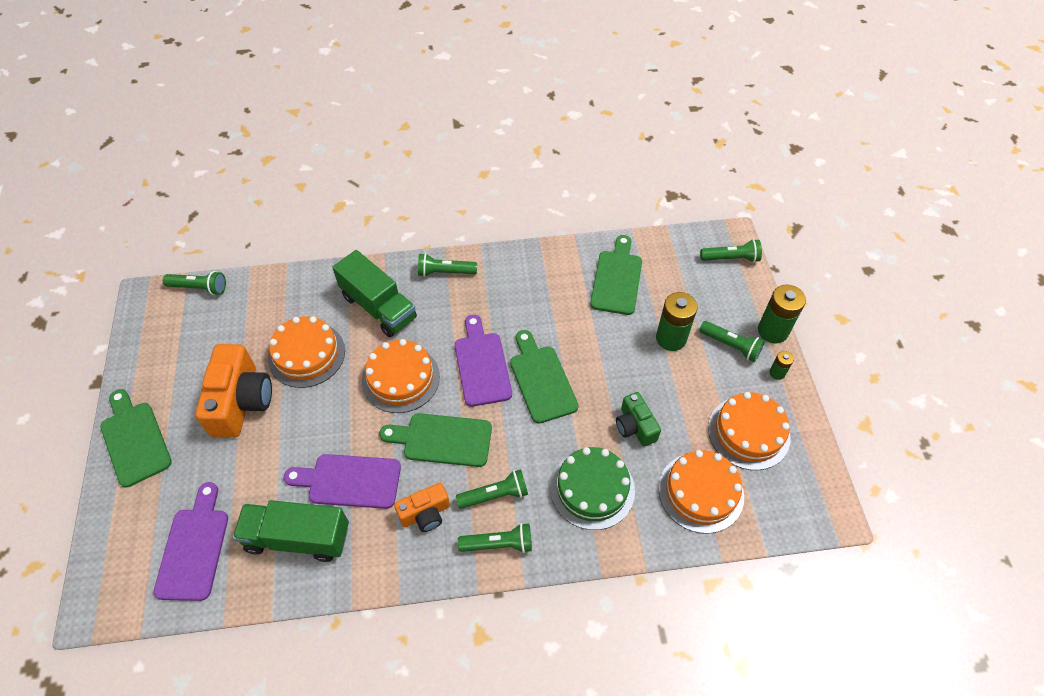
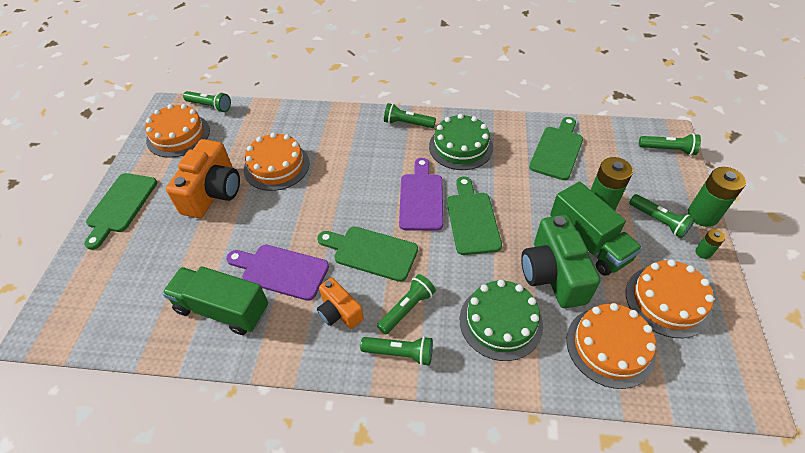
camera: 15 degrees right, 5 degrees down
(134, 440) = (121, 206): green cutting board -> green cutting board turned 150 degrees counterclockwise
(194, 548) = (135, 299): purple cutting board -> none
(379, 307) = (345, 141): green truck -> green truck (588, 242)
(400, 378) = (348, 197): orange cake -> orange cake (178, 135)
(425, 514) = (339, 312): orange camera -> orange camera turned 60 degrees clockwise
(495, 495) = (407, 308): green flashlight -> green flashlight turned 45 degrees counterclockwise
(511, 292) = (461, 147): none -> green cake
(635, 426) = (553, 274): green camera -> green camera, size x1.75

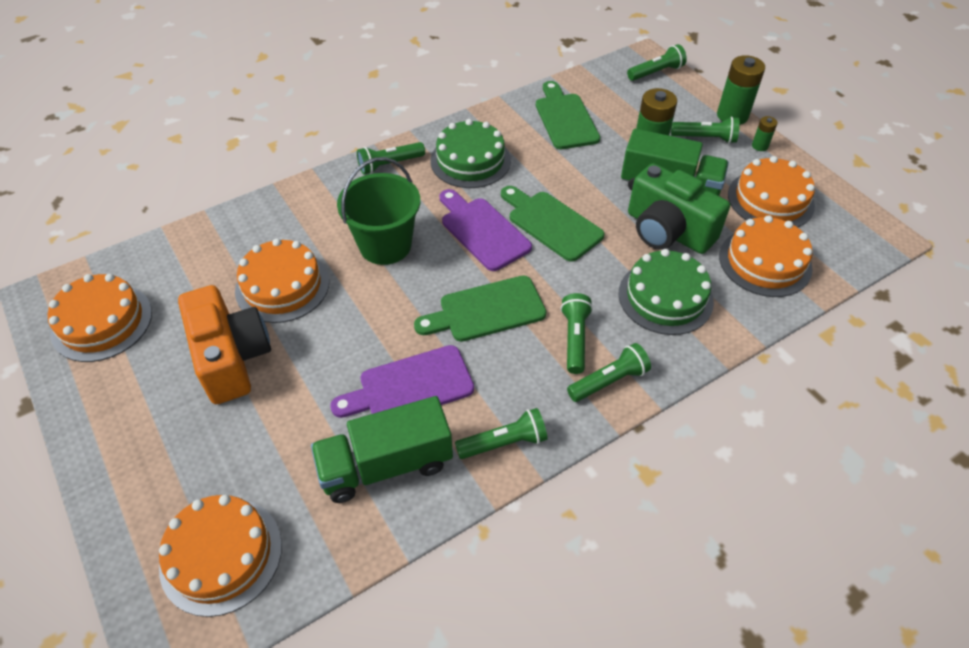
camera: 40 degrees left, 0 degrees up
(104, 299) = (221, 555): none -> orange cake
(121, 206) = (115, 446): green cutting board -> none
(210, 106) = (109, 266): green flashlight -> green flashlight (504, 443)
(339, 312) = (514, 384): orange camera -> none
(354, 174) = (385, 245): none -> green bucket

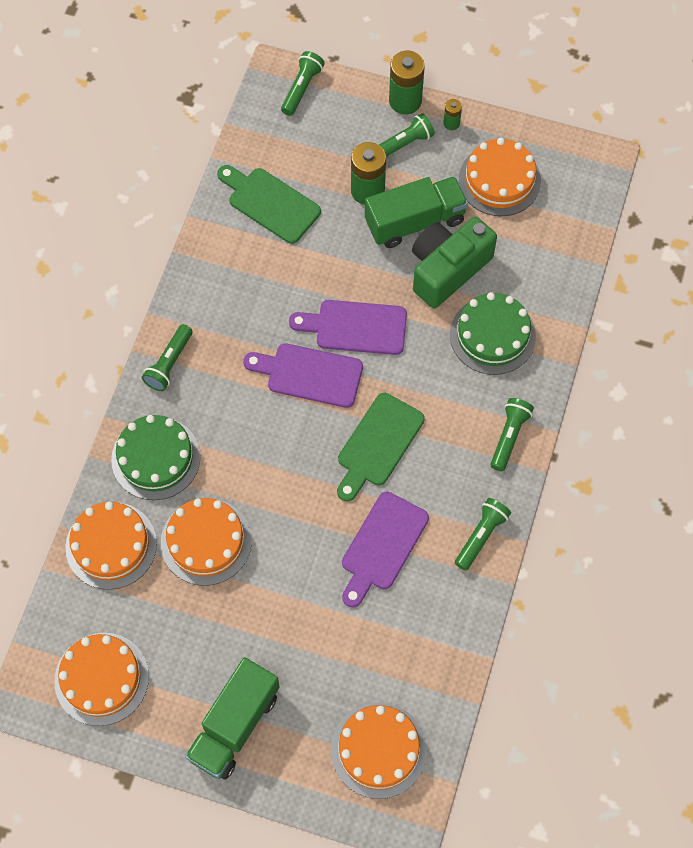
camera: 40 degrees left, 15 degrees up
(231, 358) = (234, 626): orange camera -> none
(385, 245) = (247, 445): green bucket -> none
(386, 465) = (421, 612): green truck -> green truck (234, 725)
(470, 160) = (233, 309): green cake -> green cake (156, 458)
(551, 223) = (355, 327): green cutting board -> purple cutting board
(575, 339) = (459, 420): green flashlight -> none
(667, 231) = (447, 269): green camera -> green camera turned 135 degrees clockwise
(765, 262) = (537, 249): orange cake -> orange cake (111, 545)

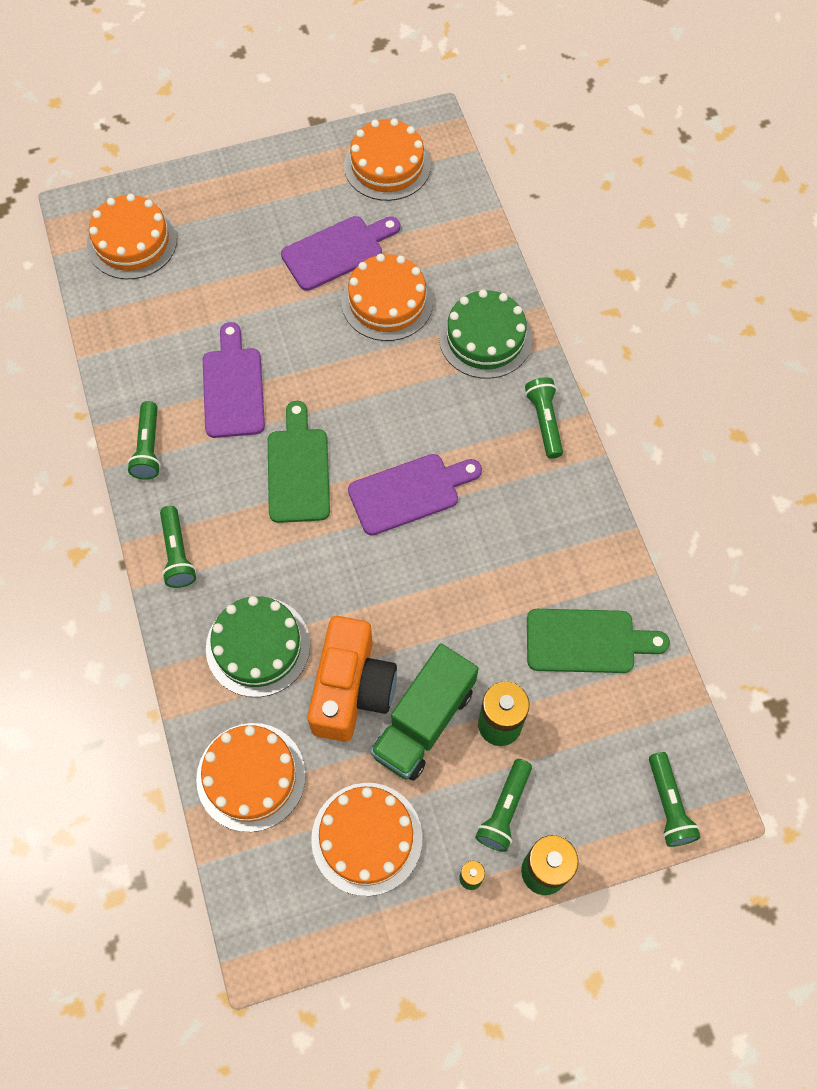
camera: 145 degrees right, 0 degrees up
(111, 545) = (462, 253): orange cake -> orange cake (251, 776)
(234, 725) = (259, 194): green truck -> none
(355, 327) = (400, 566): purple cutting board -> purple cutting board (337, 251)
(447, 269) = (351, 689): green camera -> orange camera

